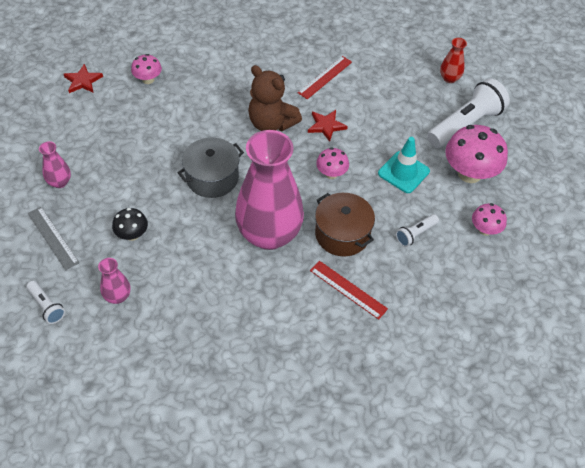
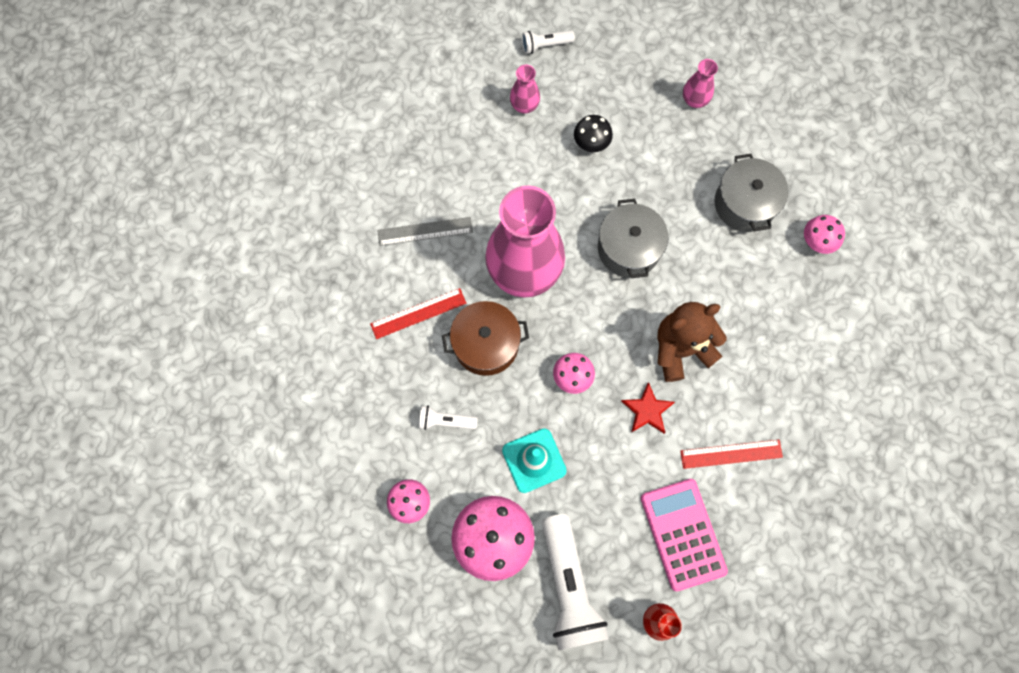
camera: 120 degrees right, 20 degrees up
(53, 238) = (623, 73): grey ruler -> grey ruler (425, 231)
(83, 81) = (844, 170): red star -> none
(138, 125) = (745, 203): none -> grey pot
(325, 77) = (731, 454): red ruler -> red ruler turned 75 degrees counterclockwise
(391, 83) = (683, 534): none -> pink calculator
(415, 234) = (445, 421): white flashlight -> white flashlight turned 75 degrees counterclockwise

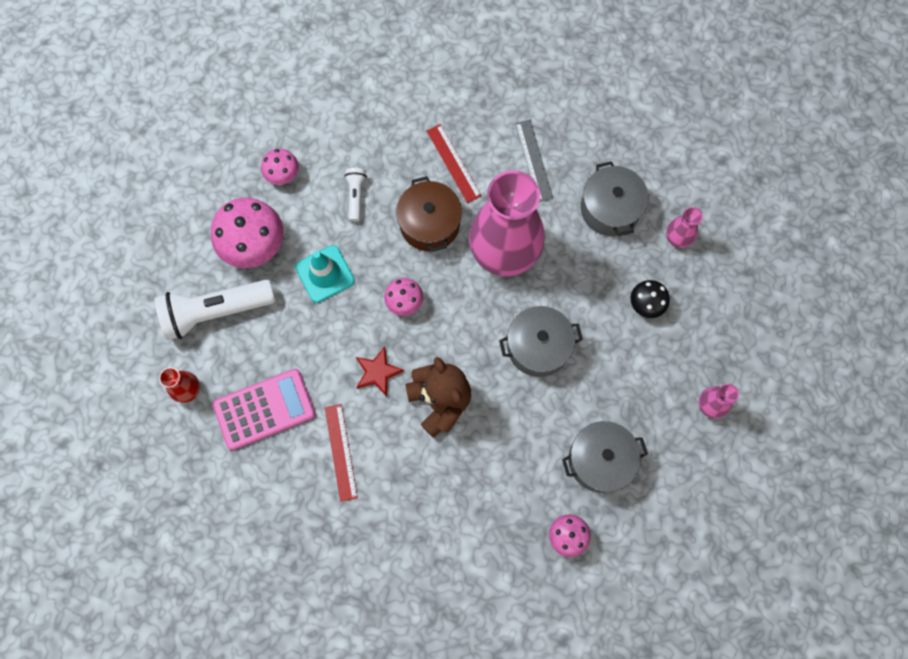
camera: 85 degrees right, 0 degrees up
(487, 163) = (610, 209): none -> grey pot
(545, 45) = (748, 252): white flashlight -> none

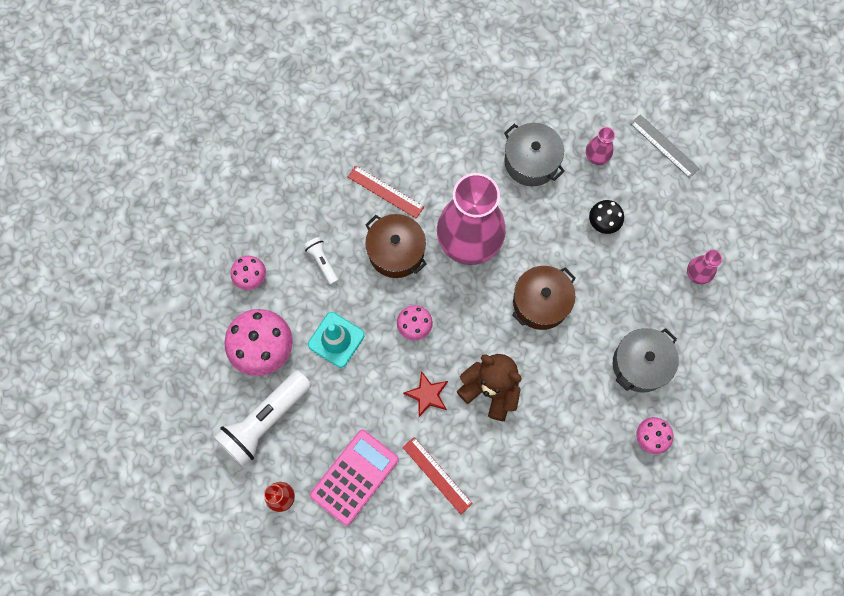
camera: 30 degrees left, 0 degrees up
(534, 160) = (448, 155): grey ruler -> grey ruler (664, 146)
(538, 347) = (541, 303): grey pot -> brown pot

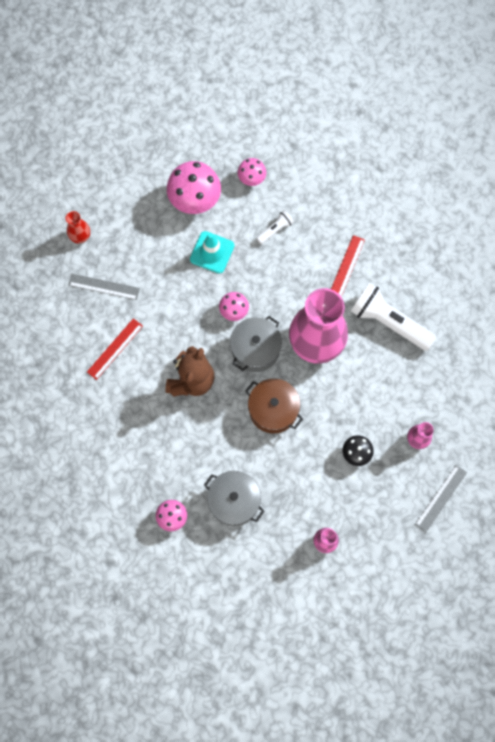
camera: 80 degrees right, 0 degrees up
(265, 421) = (137, 212): white flashlight -> white flashlight (388, 322)
(354, 477) = (104, 286): pink calculator -> grey ruler
(396, 251) = (295, 285): brown pot -> none
(427, 395) = (178, 330): red star -> none
(531, 161) = (400, 383): grey pot -> grey pot (255, 349)

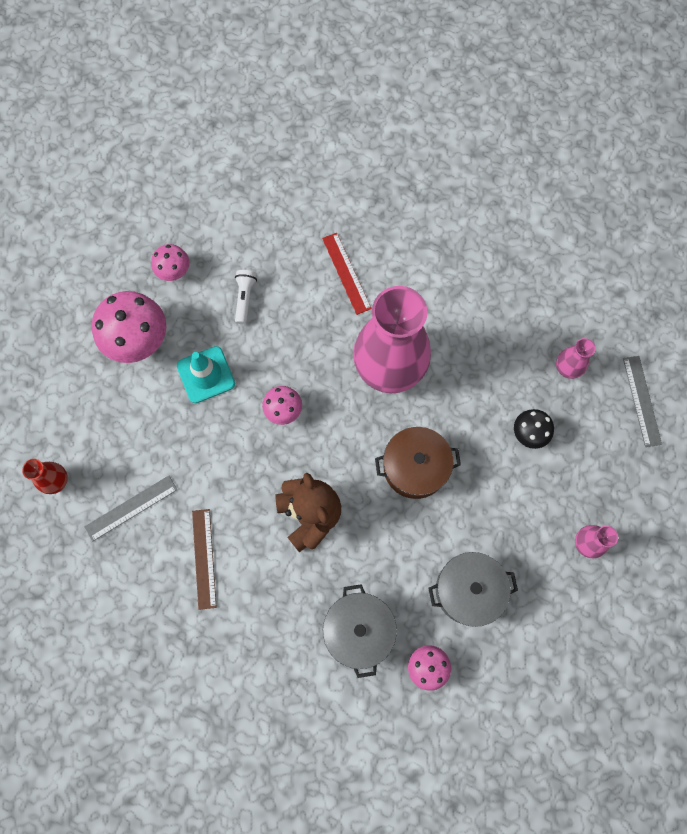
camera: 45 degrees left, 0 degrees up
(115, 349) = (204, 558): red ruler -> brown ruler
(255, 349) = (340, 427): grey pot -> grey pot (359, 630)
(388, 322) = (434, 287): white flashlight -> none

